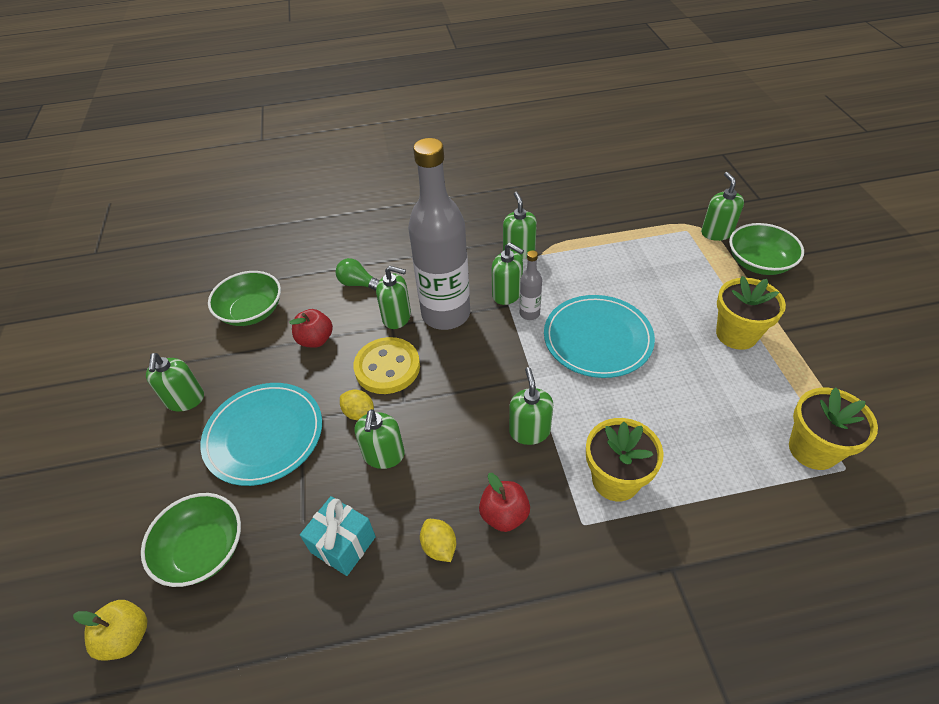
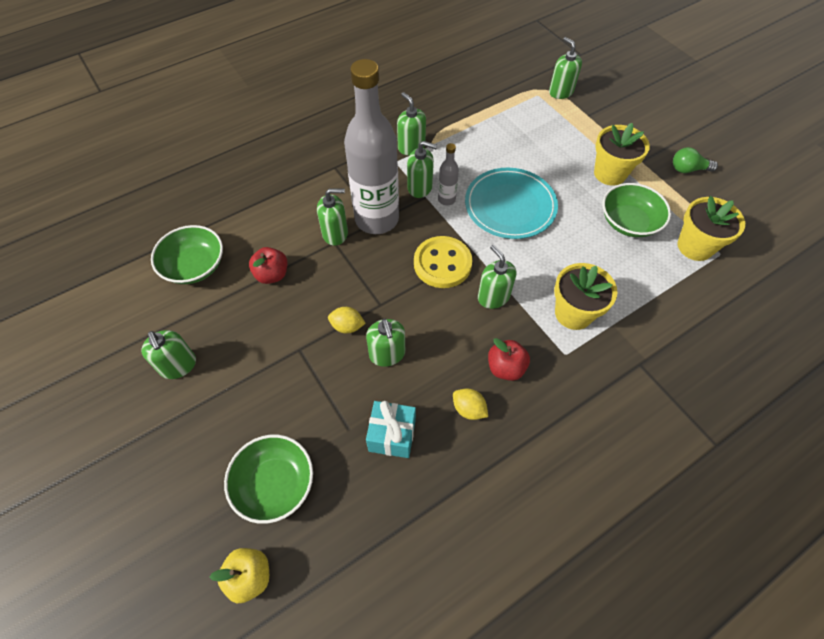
camera: 25 degrees left, 10 degrees up
(264, 435) = (273, 372): turquoise plate -> none
(358, 284) = (283, 213): green light bulb -> green light bulb (688, 169)
(387, 367) = (350, 280): yellow button -> yellow button (442, 263)
(759, 263) = (602, 110): green bowl -> green bowl (629, 222)

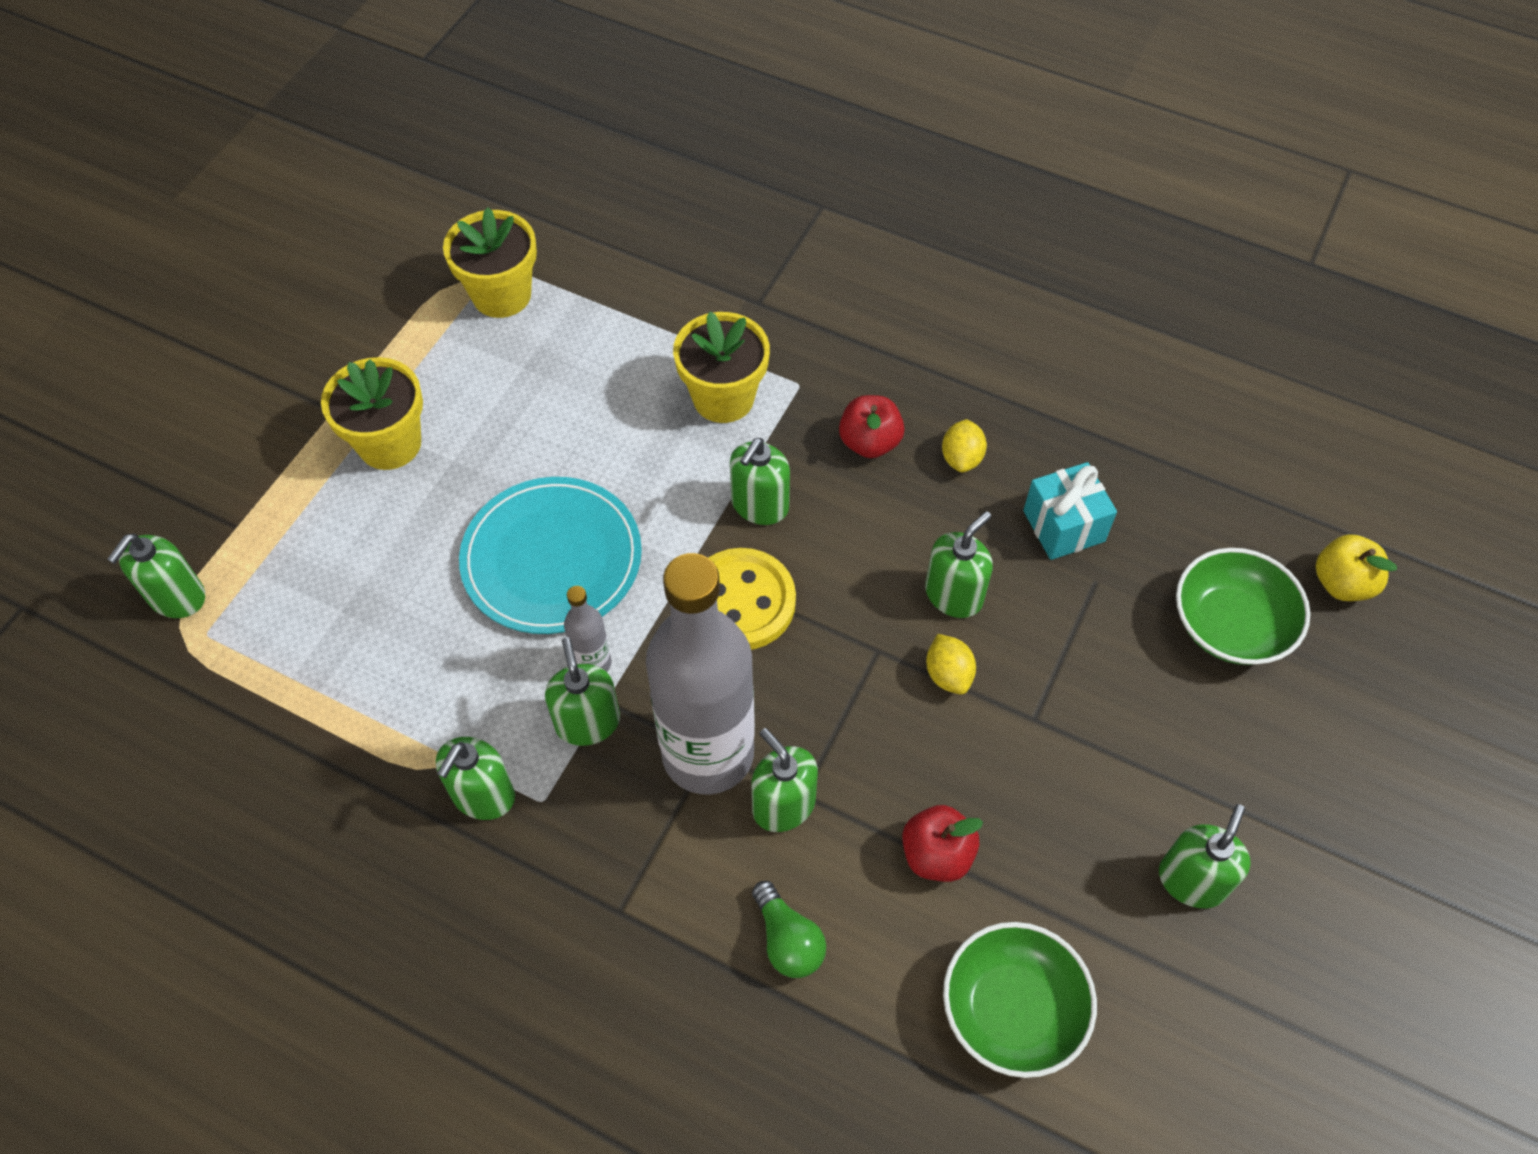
camera: 120 degrees left, 0 degrees up
(629, 222) = (495, 386): green bowl -> none
(688, 169) = (323, 342): green light bulb -> green light bulb (788, 940)

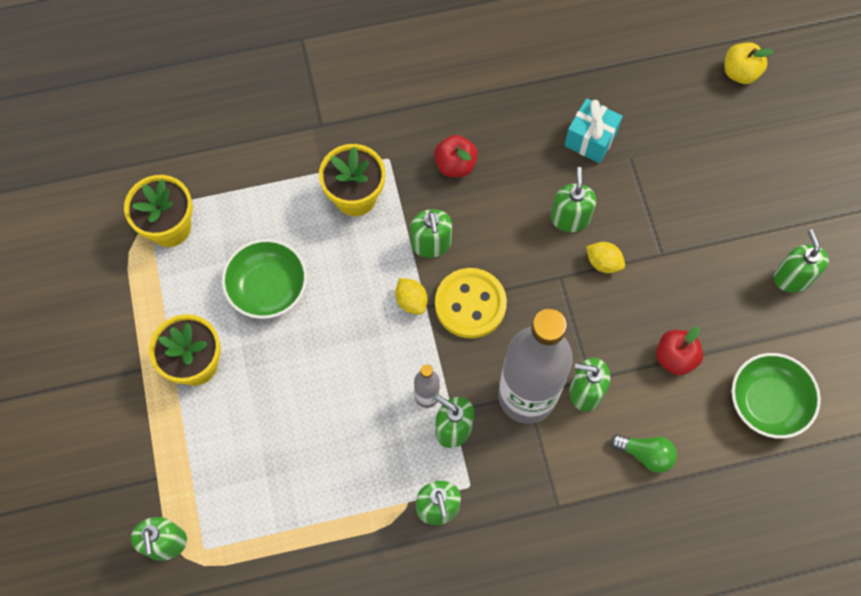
camera: 40 degrees left, 10 degrees up
(552, 559) = (351, 358): turquoise plate -> none
(961, 458) = (509, 139): yellow lemon -> yellow lemon (411, 301)
(1230, 624) = (708, 133): green bowl -> green bowl (268, 287)

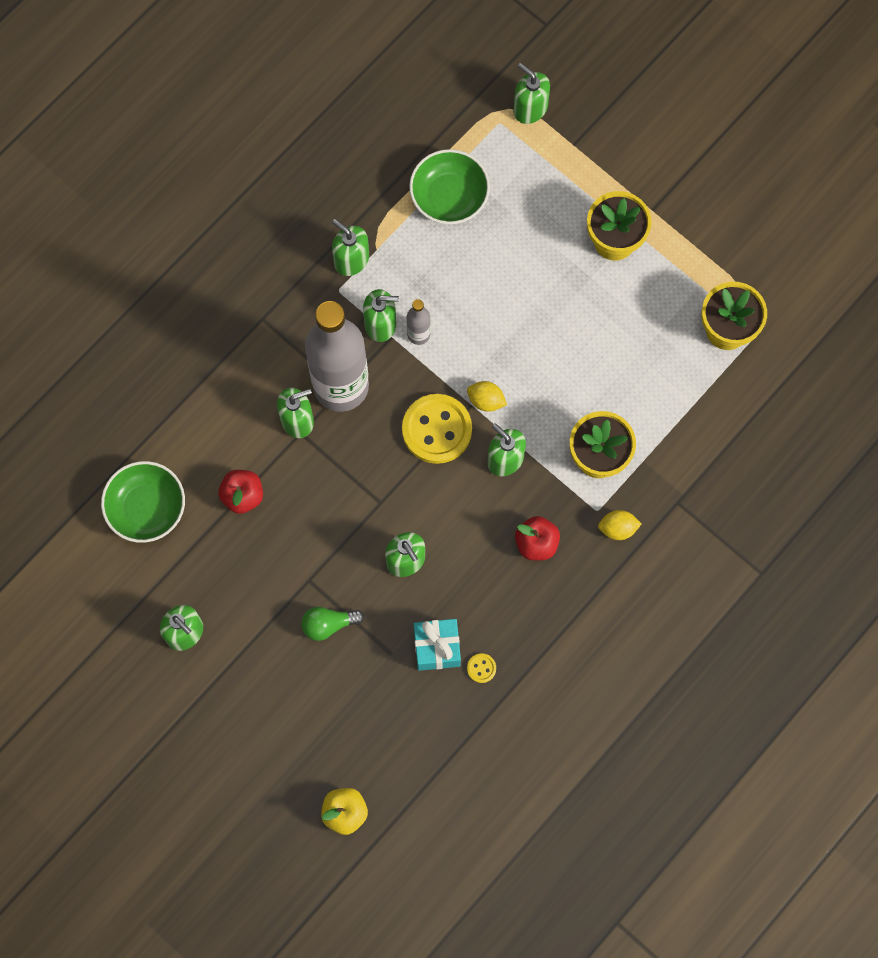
camera: 145 degrees right, 5 degrees up
(268, 287) = (608, 335): green bowl -> green bowl (449, 196)
(566, 104) = (481, 668): none -> yellow button
(603, 263) = (352, 539): yellow lemon -> yellow lemon (618, 528)
(646, 454) = (219, 402): green light bulb -> green light bulb (328, 624)

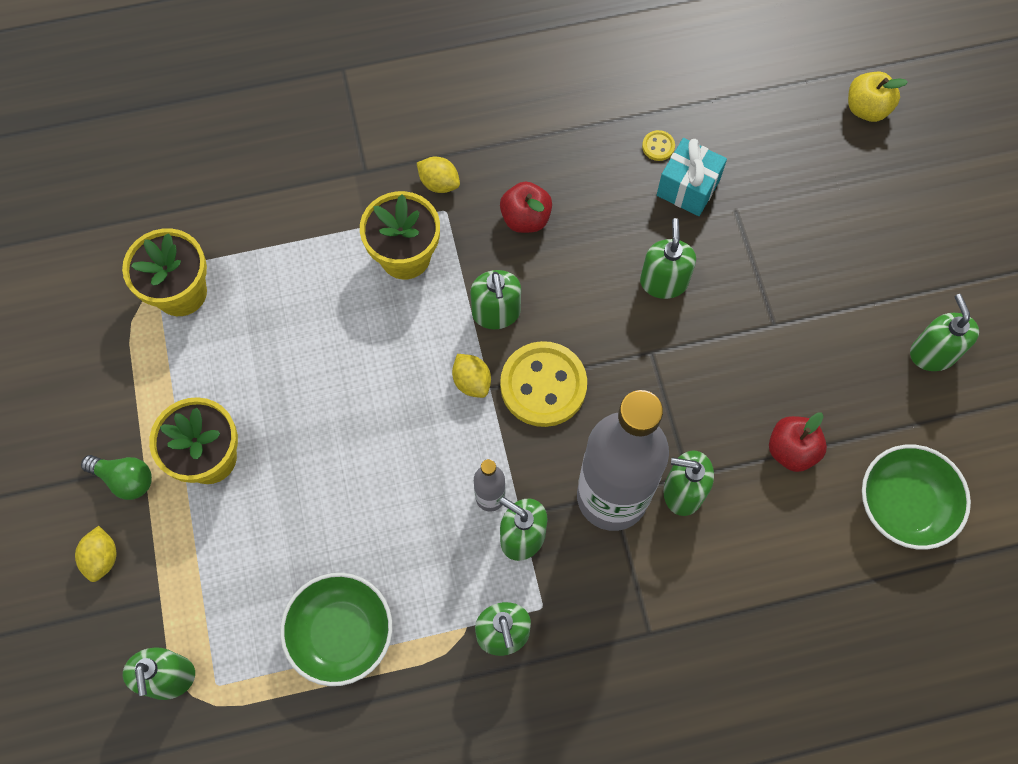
camera: 145 degrees left, 5 degrees down
(328, 624) = (780, 272): green light bulb -> green light bulb (125, 479)
(627, 143) = (102, 558): none -> yellow lemon

